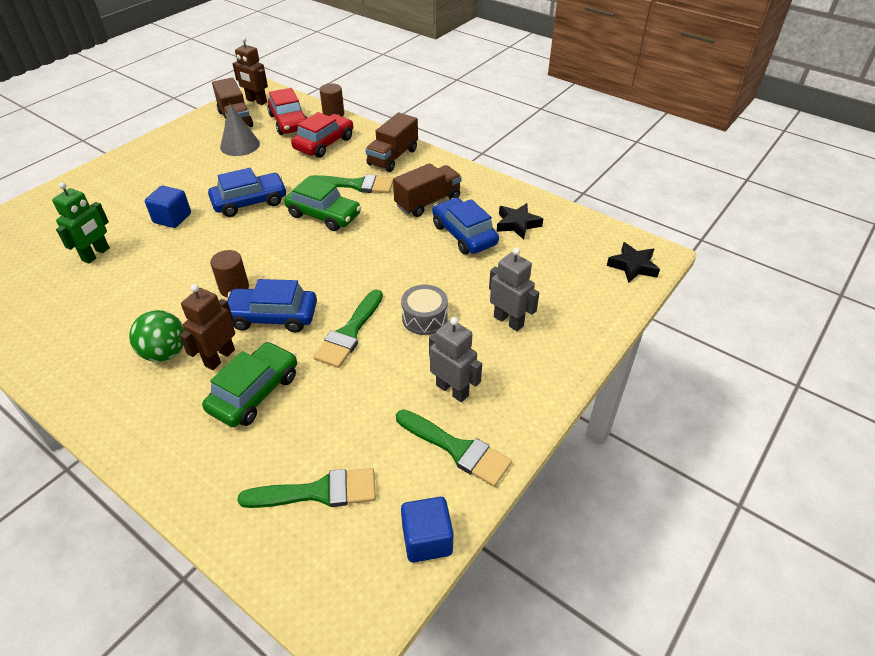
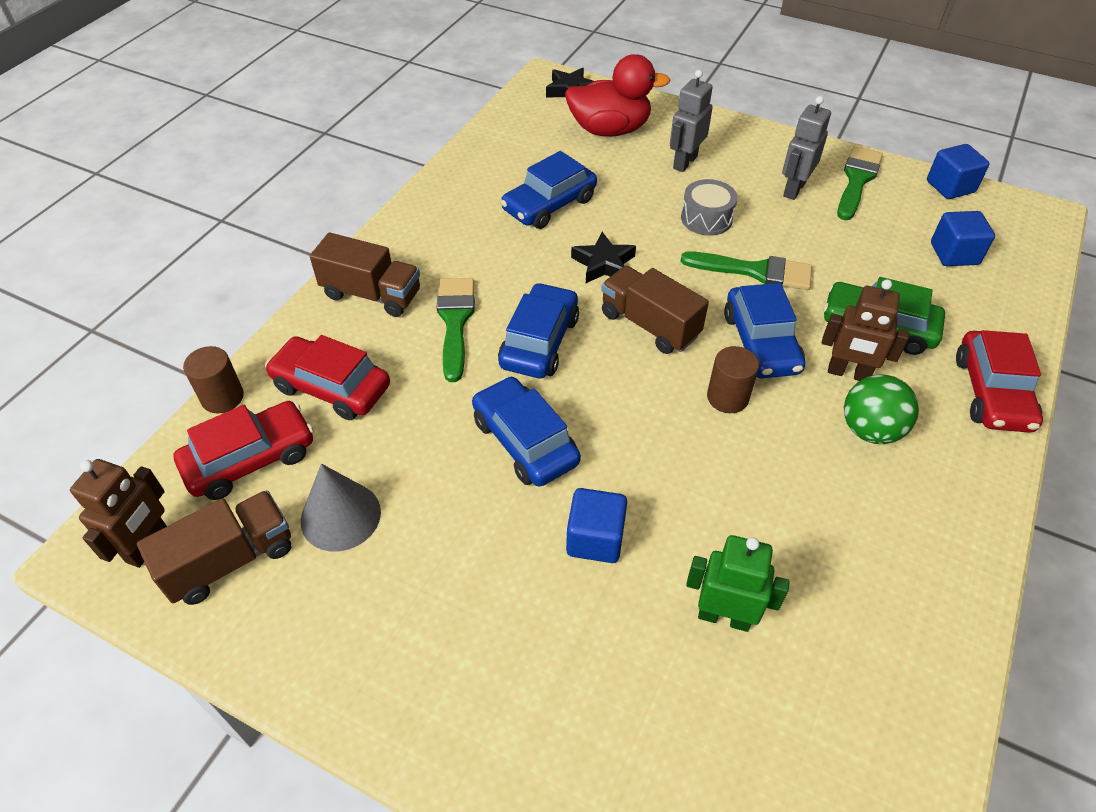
camera: 100 degrees left, 5 degrees up
(150, 444) = (991, 392): none -> red car
(318, 492) = (954, 254): green brush -> blue cube
(324, 215) = (539, 342): green car -> blue car
(428, 202) = (486, 243): brown truck -> brown truck (649, 325)
(517, 224) = (517, 166): black star -> black star (603, 264)
(565, 281) = (609, 130): none -> red duck

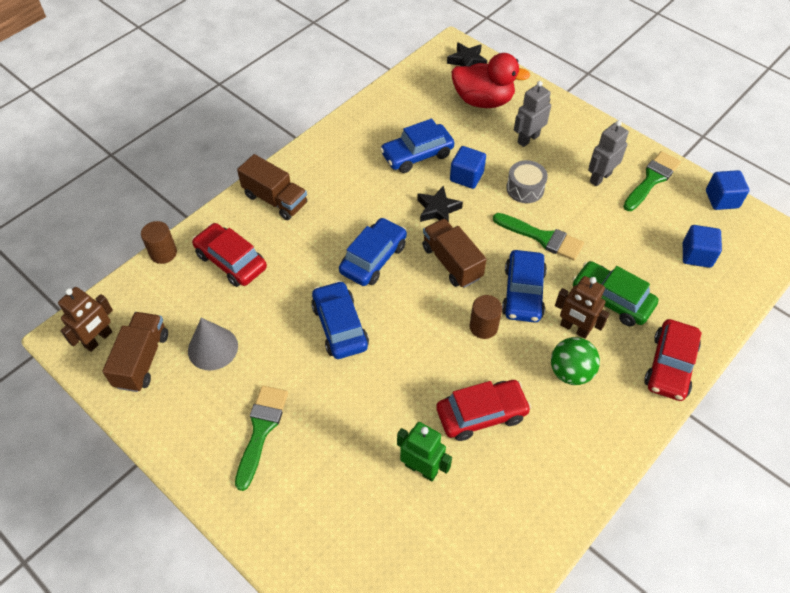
camera: 15 degrees right, 5 degrees up
(230, 560) = (142, 360): brown truck -> brown truck turned 60 degrees counterclockwise
(250, 459) = (169, 298): red car -> red car (481, 414)
(455, 322) = (323, 232): green brush -> green brush (261, 430)
(595, 539) = (361, 400): blue cube -> blue cube (466, 177)

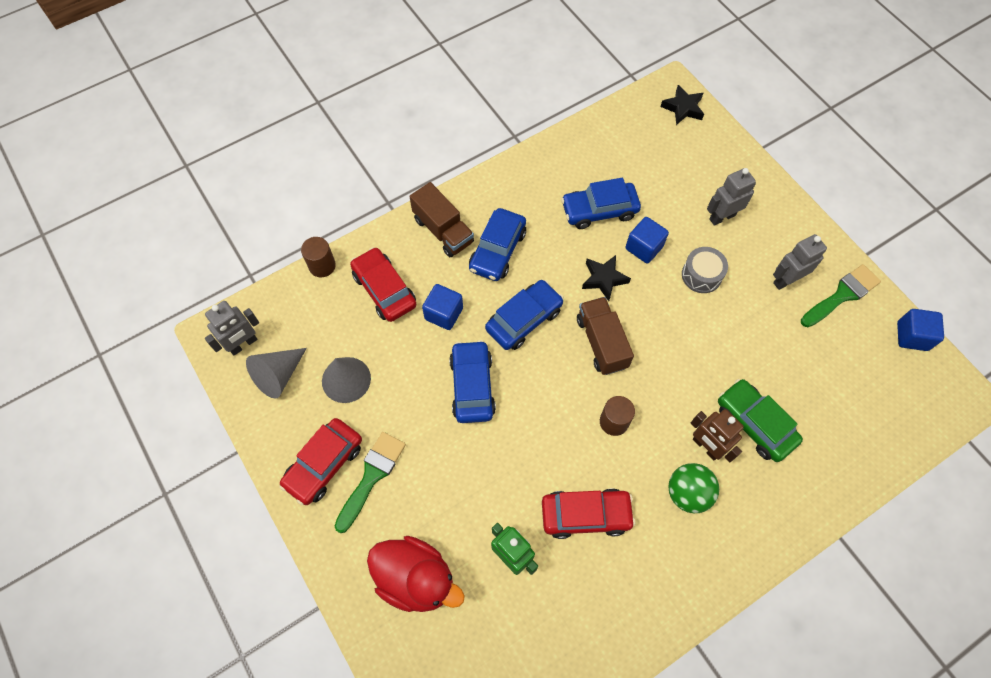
camera: 15 degrees right, 10 degrees up
(98, 339) = (243, 344): brown robot -> grey robot
(142, 360) = (278, 376): brown truck -> grey cone
(483, 101) = (687, 160): red duck -> red duck (416, 578)
(523, 293) = (665, 394): blue car -> blue car (497, 250)
(542, 238) = (703, 336): green brush -> none
(669, 366) = (792, 512): red car -> red car (324, 464)
(696, 255) = (862, 395): blue cube -> blue cube (444, 313)

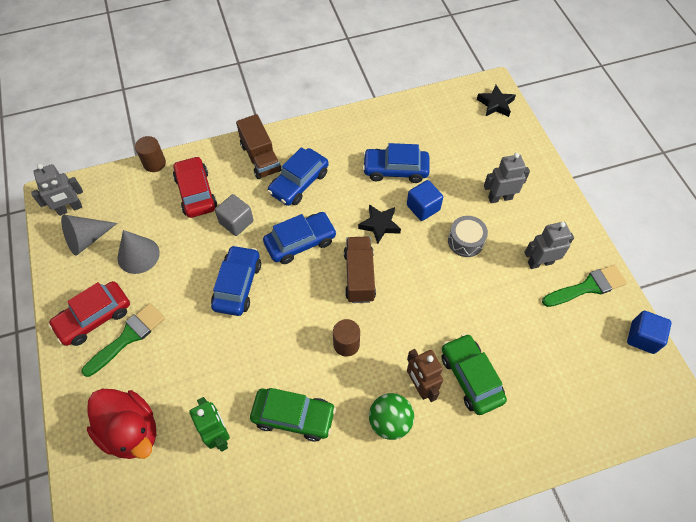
camera: 15 degrees right, 5 degrees down
(444, 313) = (236, 222): blue cube -> grey cube
(585, 515) = (293, 416): red car -> green car

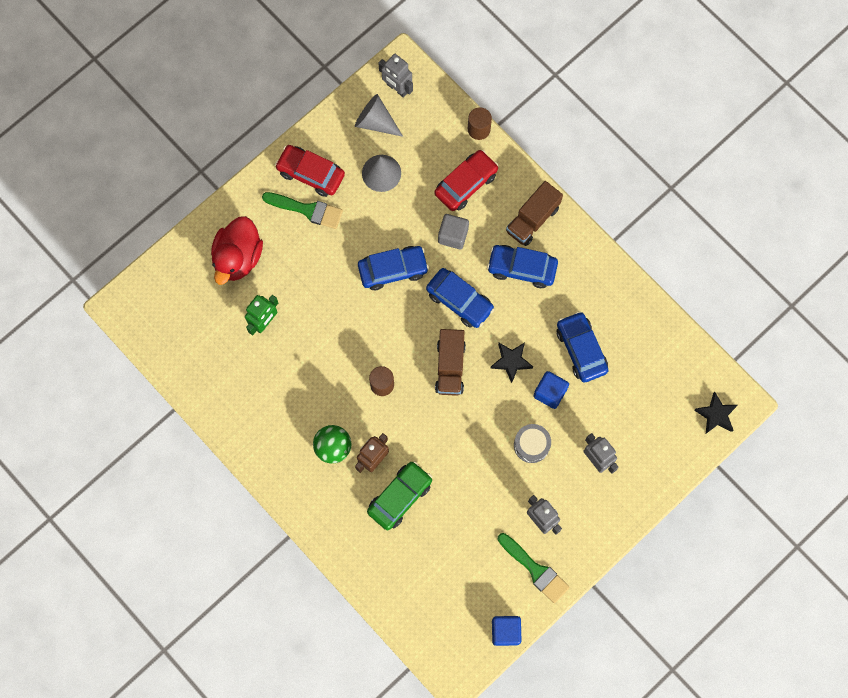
camera: 65 degrees right, 15 degrees up
(293, 416) = (303, 371): green car -> none
(359, 276) = (450, 367): brown truck -> brown truck turned 120 degrees clockwise

